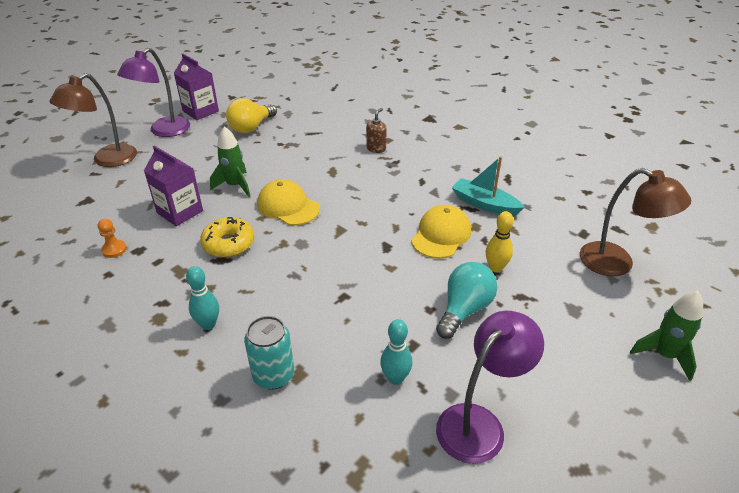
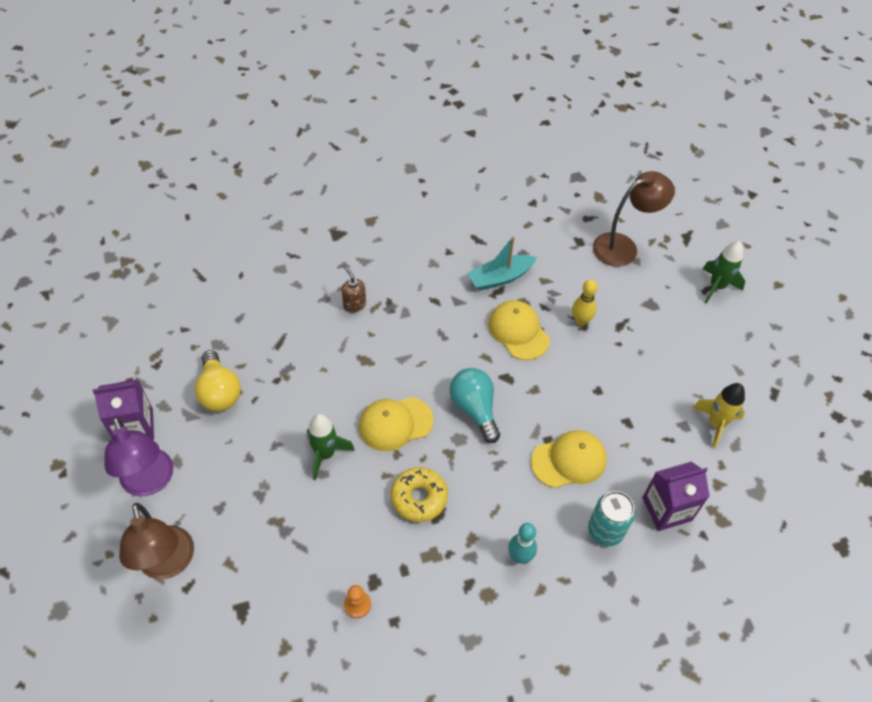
camera: 60 degrees left, 15 degrees up
(180, 212) = (334, 522): purple carton -> purple carton (667, 509)
(333, 319) = (569, 460): none -> yellow cap
(395, 378) = (652, 451): turquoise bowling pin -> none
(464, 309) = (612, 369): turquoise light bulb -> turquoise light bulb (474, 409)
(479, 423) = (715, 424): purple lamp -> yellow rocket

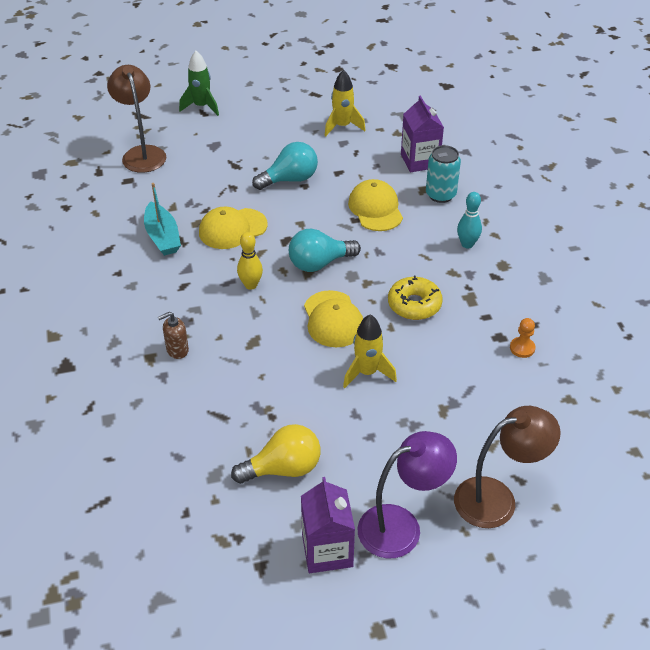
camera: 85 degrees left, 10 degrees down
(325, 454) = (367, 372): green rocket -> yellow rocket
(580, 321) = (226, 188): yellow bowling pin -> yellow bowling pin (251, 285)
(605, 376) = (290, 179): none -> turquoise light bulb

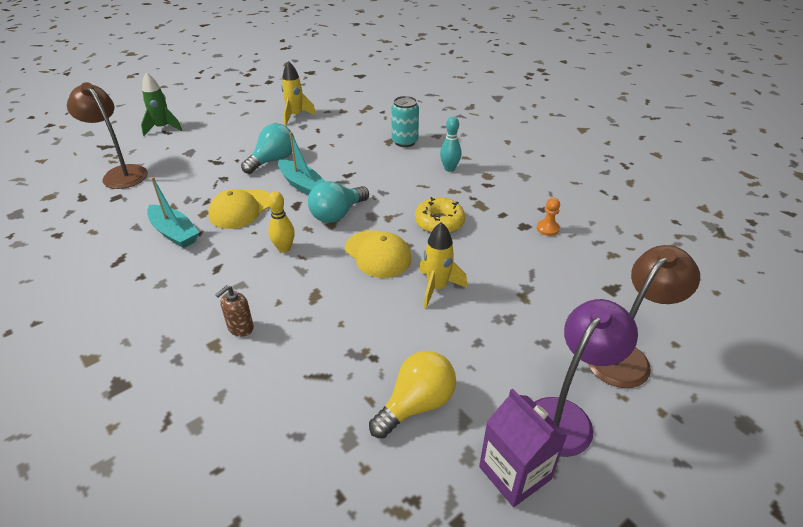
camera: 25 degrees left, 5 degrees down
(303, 218) = (302, 185): none -> turquoise boat
(375, 209) = (359, 163): yellow cap -> none
(420, 161) = (373, 124): purple carton -> none

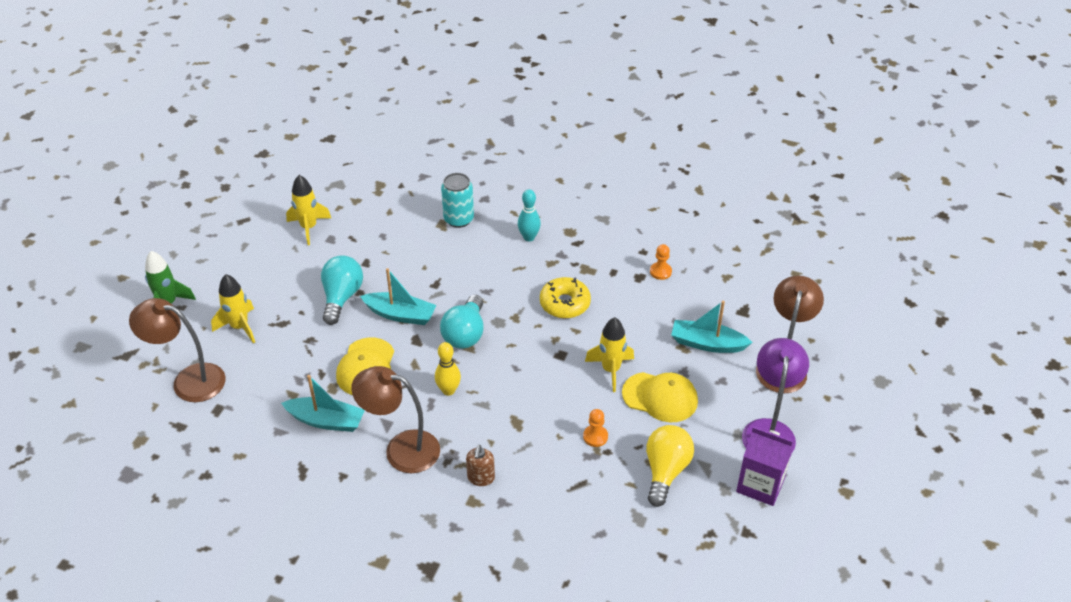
camera: 30 degrees left, 5 degrees up
(188, 155) = (239, 327): none -> yellow rocket
(203, 276) = (401, 449): none -> brown lamp
(373, 339) = (595, 436): none -> orange pawn
(378, 254) = (537, 359): yellow cap -> yellow cap (660, 397)
(552, 303) = (707, 343): none -> turquoise boat

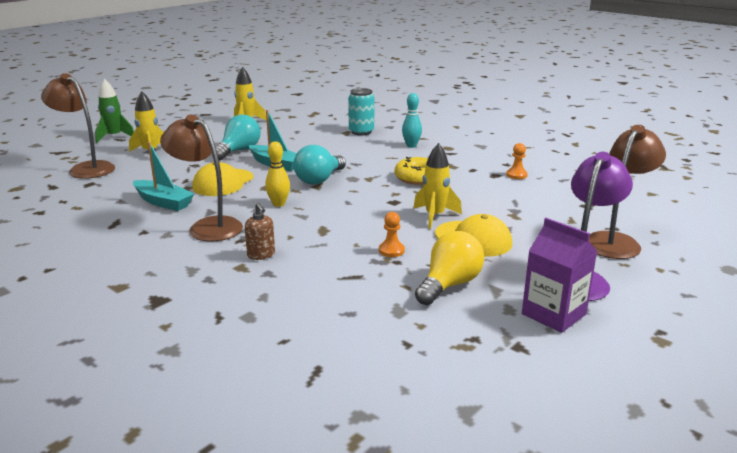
camera: 20 degrees right, 20 degrees down
(481, 478) = (261, 255): brown soap dispenser -> brown soap dispenser turned 60 degrees counterclockwise
(707, 343) = (540, 217): turquoise boat -> none

